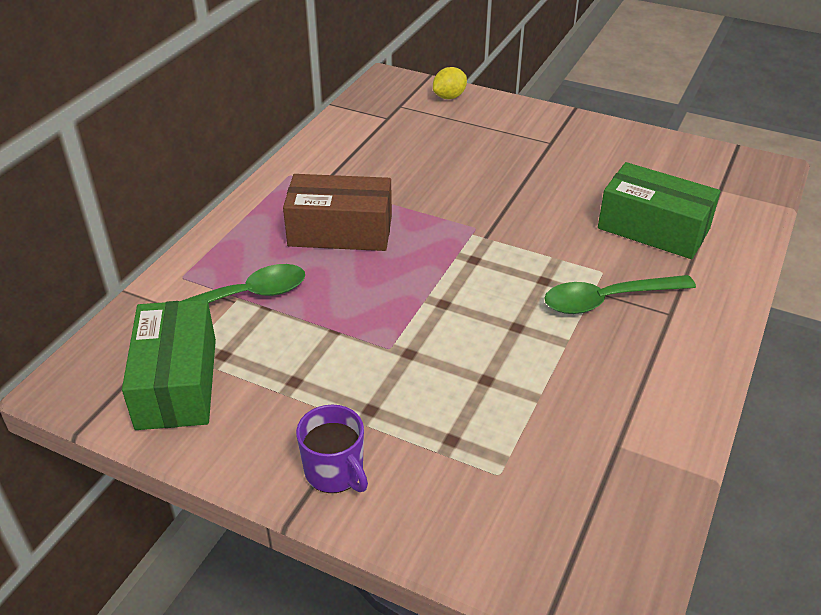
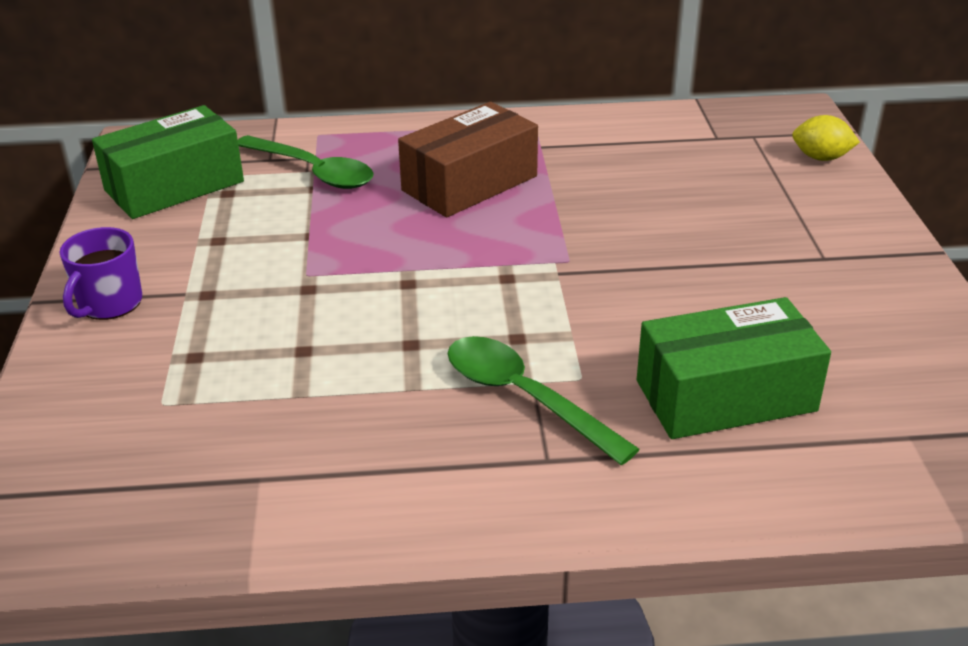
camera: 60 degrees right, 5 degrees down
(340, 231) = (469, 183): brown box -> brown box turned 75 degrees clockwise
(653, 229) = (725, 396): green box -> green box turned 75 degrees clockwise

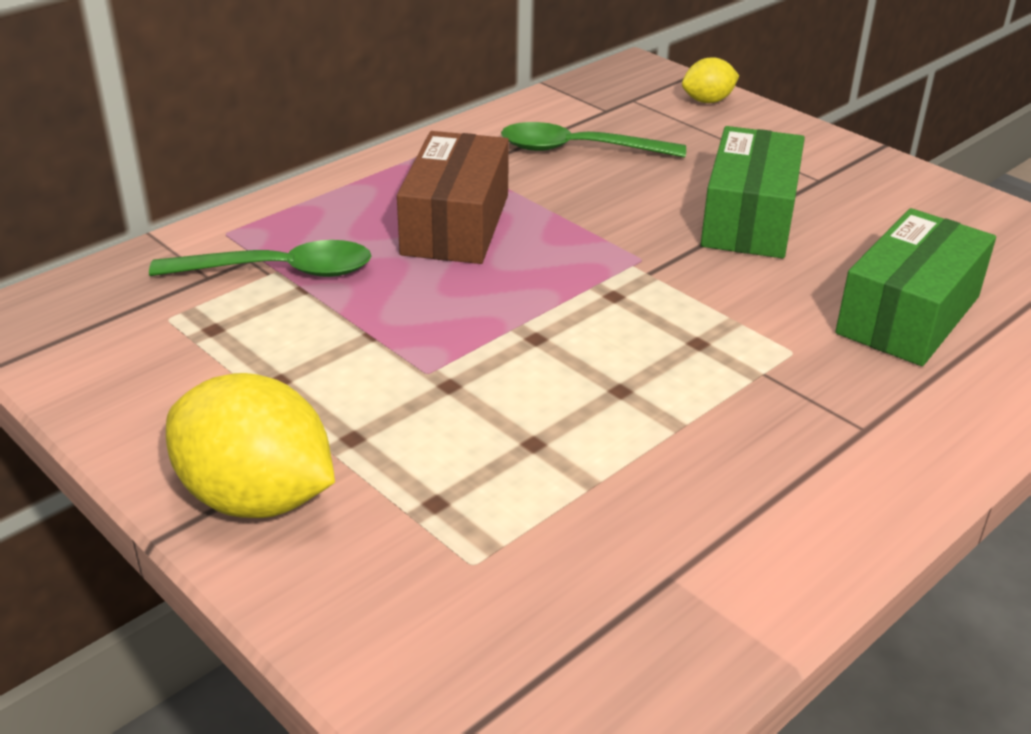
camera: 40 degrees left, 0 degrees up
(109, 304) = (256, 498): purple mug -> yellow lemon
(174, 186) = (137, 346): green box -> green box (749, 219)
(525, 398) = (778, 388): green spoon -> green spoon (579, 150)

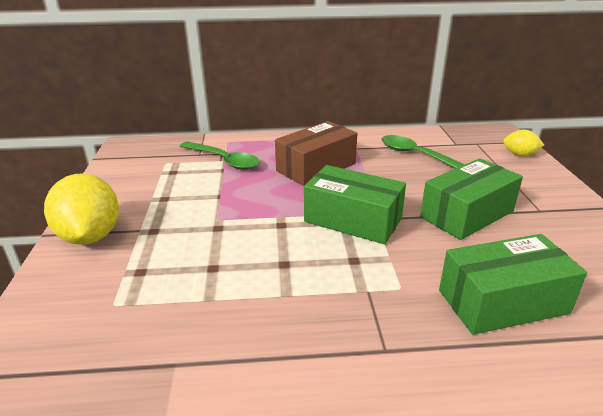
camera: 40 degrees right, 5 degrees down
(623, 288) = (353, 220): none -> green box

